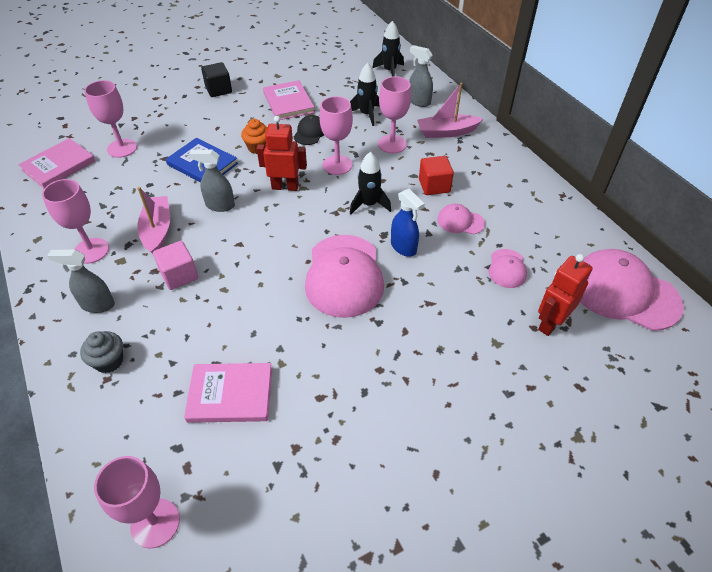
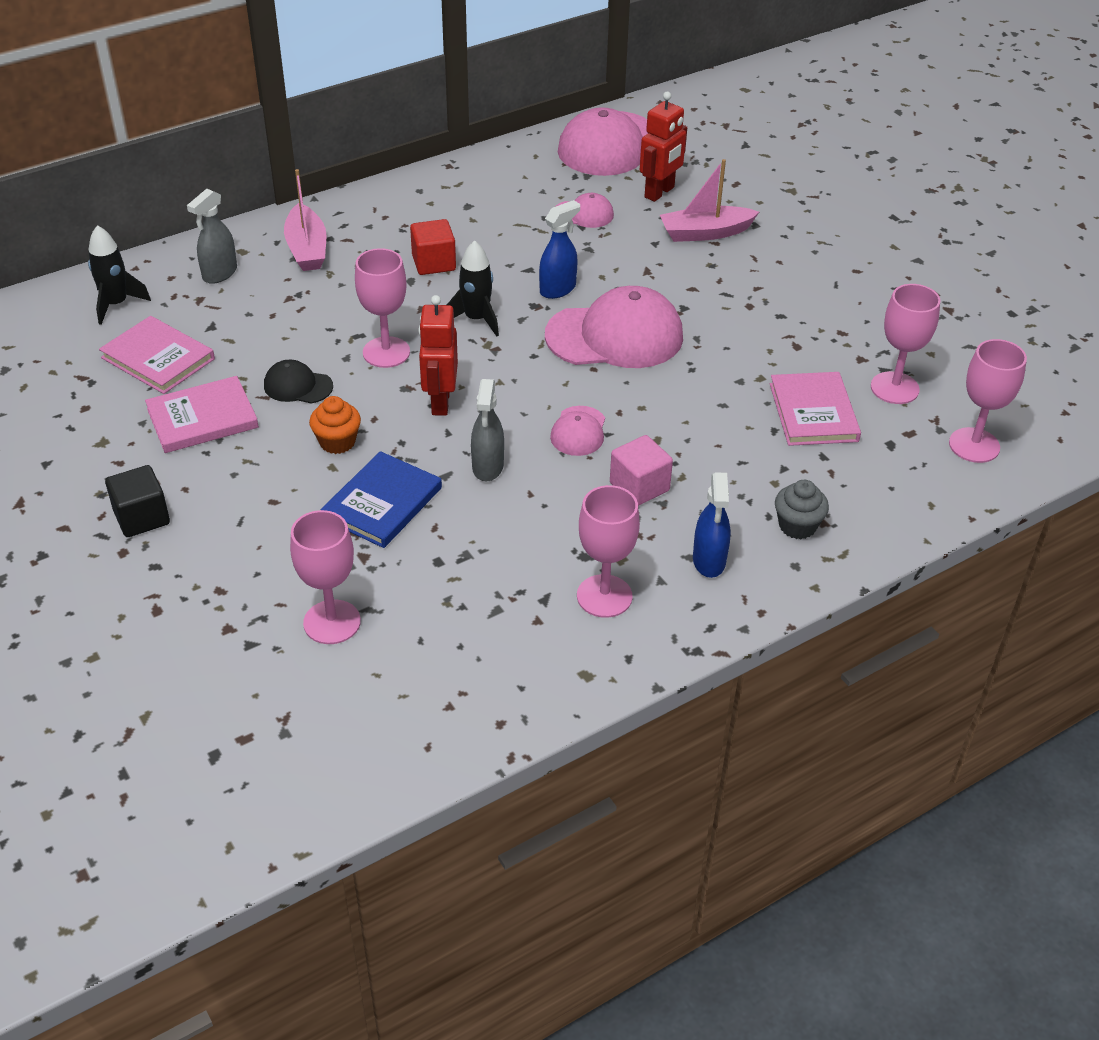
camera: 95 degrees left, 5 degrees down
(58, 165) = (385, 705): pink book -> pink book (158, 358)
(97, 305) = (709, 561): grey spray bottle -> blue spray bottle
(157, 230) = (551, 528): pink boat -> pink boat (705, 233)
(366, 114) = (250, 327): black rocket -> none
(392, 144) = (335, 300): pink goblet -> pink goblet (894, 388)
(460, 221) = (505, 244): pink cap -> pink cap (578, 431)
(550, 323) = (659, 192): red robot -> red robot turned 90 degrees counterclockwise

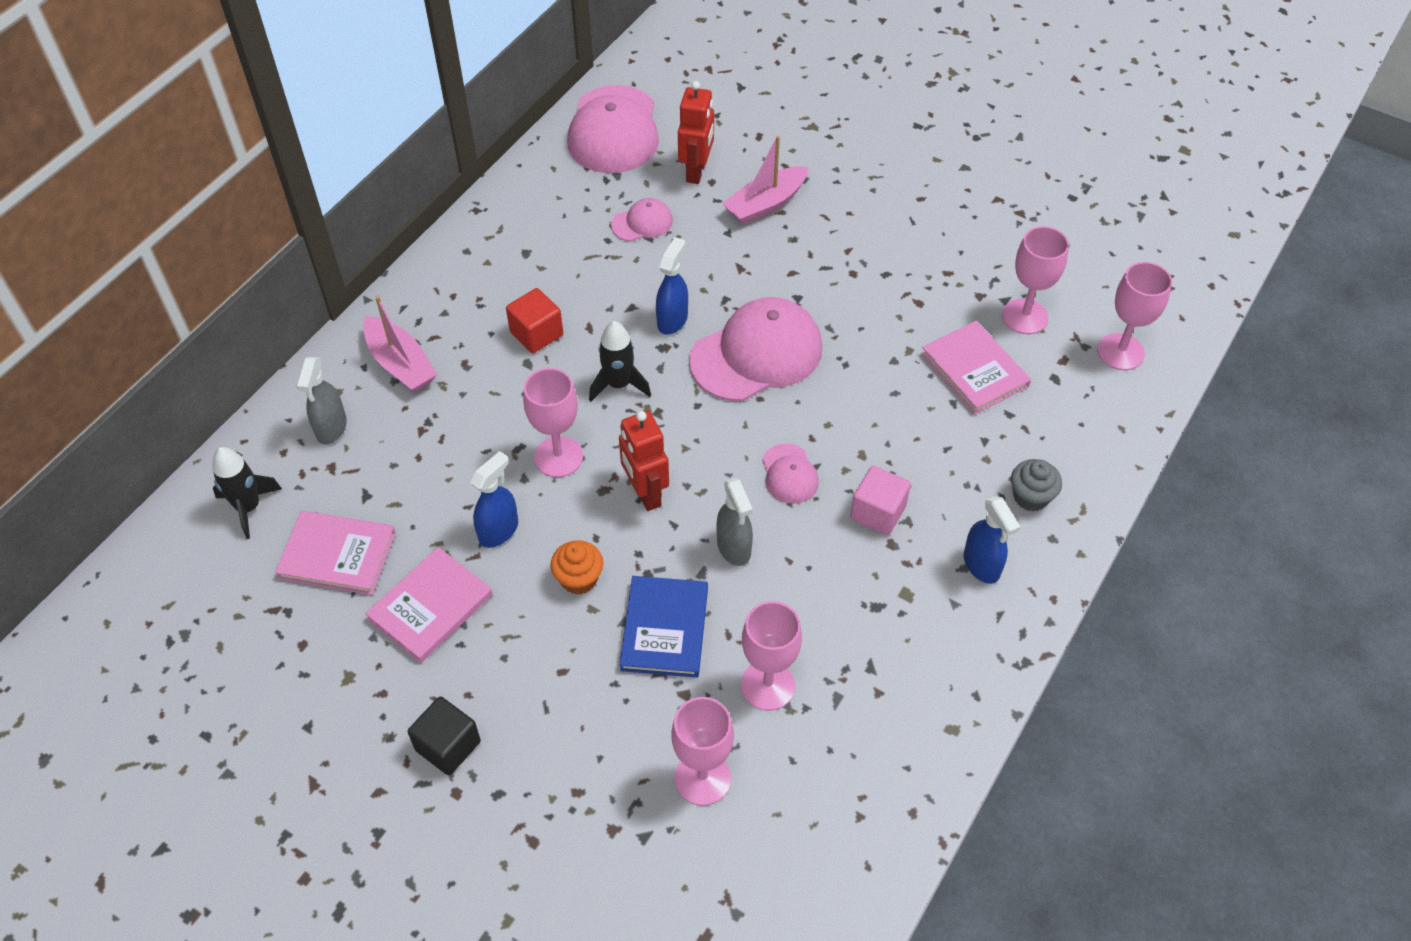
camera: 25 degrees left, 10 degrees up
(298, 386) = (499, 530): black cap -> blue spray bottle
(604, 596) = (918, 641): pink goblet -> pink goblet (767, 685)

